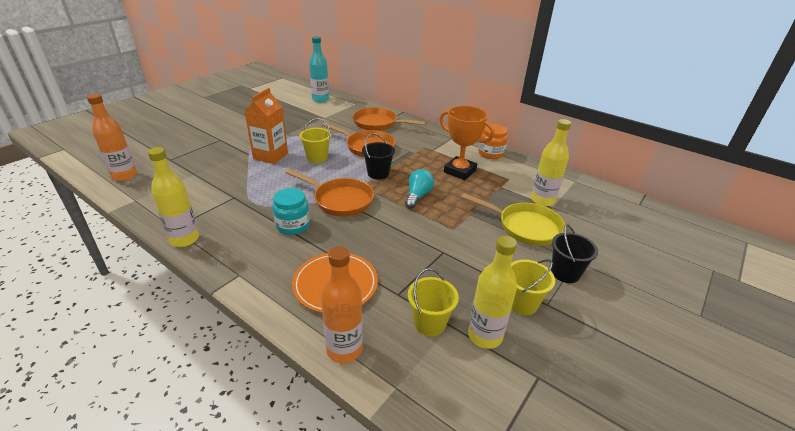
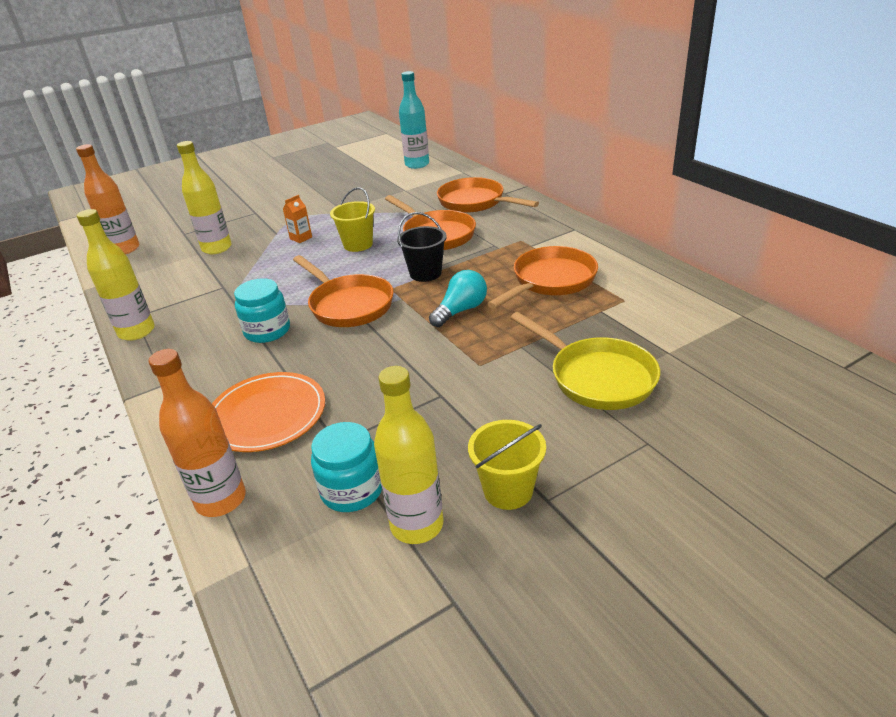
camera: 25 degrees right, 0 degrees up
(270, 156) = (301, 238): orange carton -> orange carton, size x0.47
(429, 323) = (352, 490): yellow bucket -> turquoise jar
(460, 171) = (550, 281): orange trophy -> orange pan
(491, 153) = (622, 258): orange jar -> none
(542, 200) = (658, 340): yellow bottle -> yellow bottle (217, 248)
(565, 273) = (614, 458): black bucket -> none

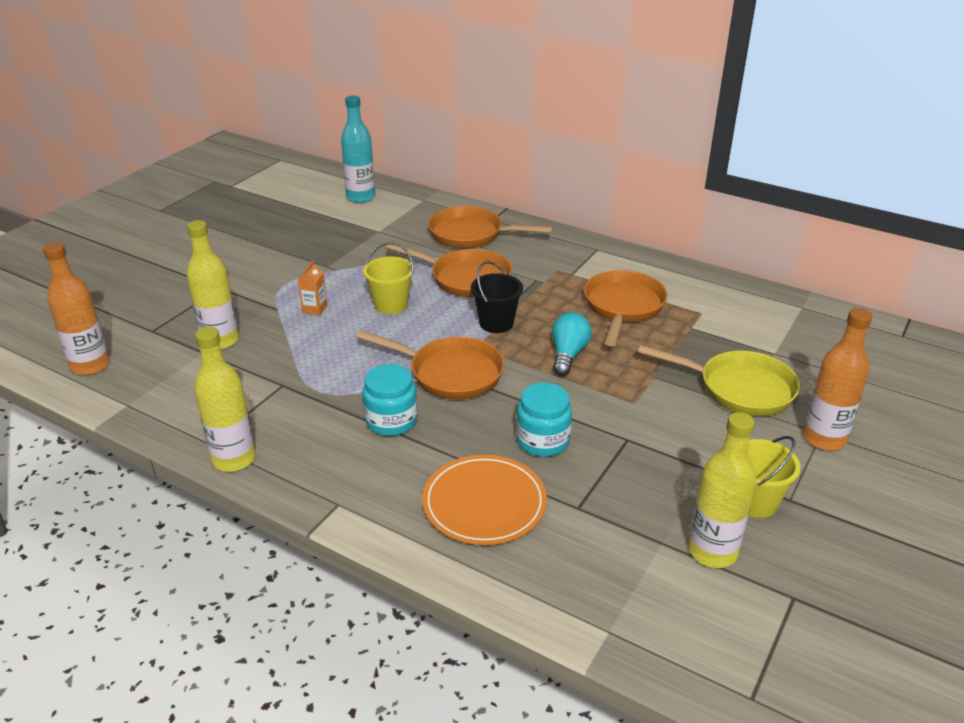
camera: 30 degrees left, 0 degrees up
(221, 500) = (525, 591): orange bottle -> orange bottle (824, 439)
(352, 490) = (633, 543): turquoise jar -> turquoise jar (542, 441)

